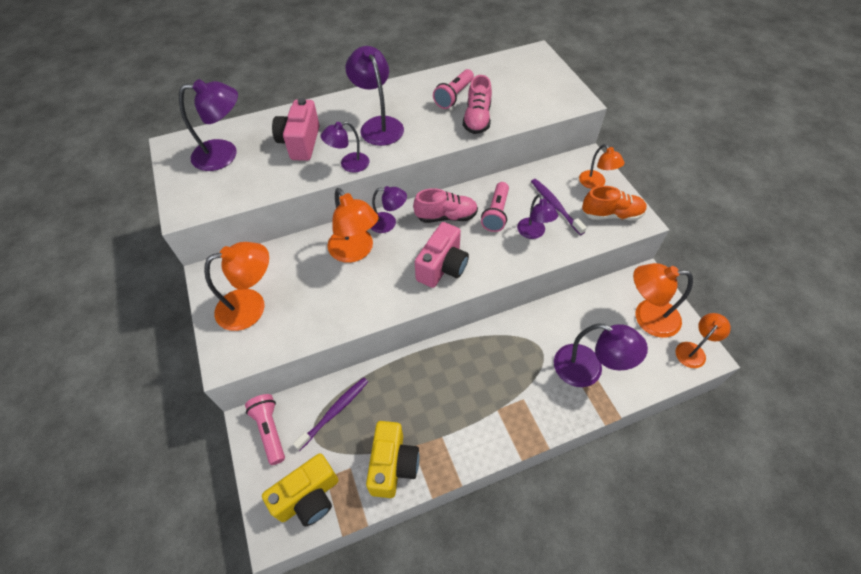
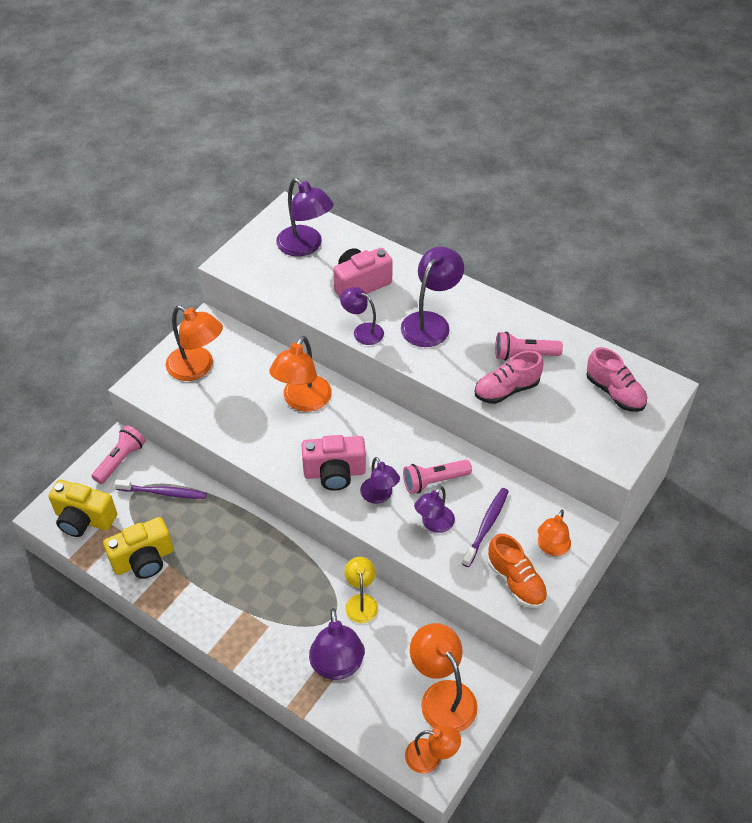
camera: 55 degrees right, 5 degrees down
(388, 223) = (353, 406): purple lamp -> purple lamp (379, 496)
(446, 216) = (397, 444): pink shoe -> pink shoe (614, 392)
(540, 324) = (361, 602): none -> yellow lamp

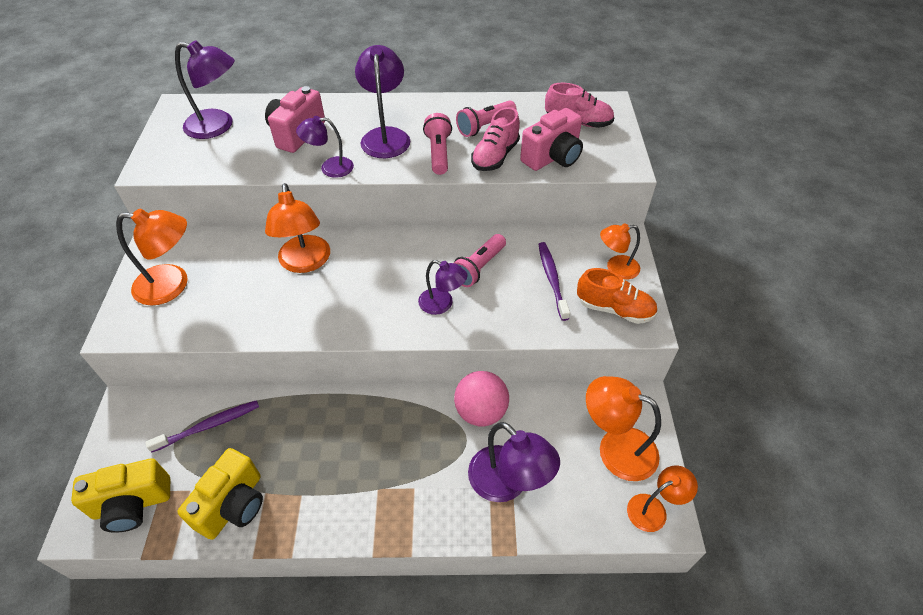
camera: 35 degrees left, 0 degrees up
(120, 460) = (137, 421): pink flashlight -> pink flashlight (438, 153)
(334, 473) = (385, 307): pink camera -> pink camera (552, 157)
(361, 602) = (481, 411): yellow lamp -> pink ball
(434, 524) = (509, 301): purple lamp -> none
(551, 548) = (616, 268): orange lamp -> orange lamp turned 90 degrees clockwise

